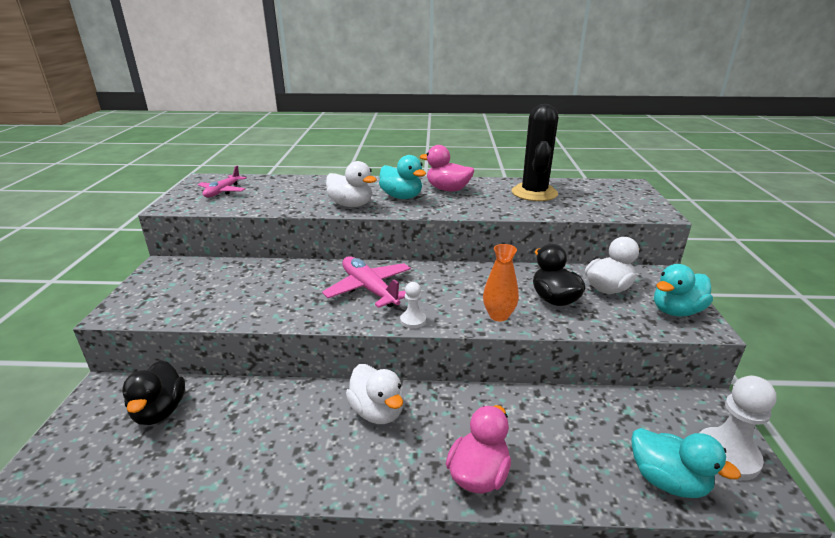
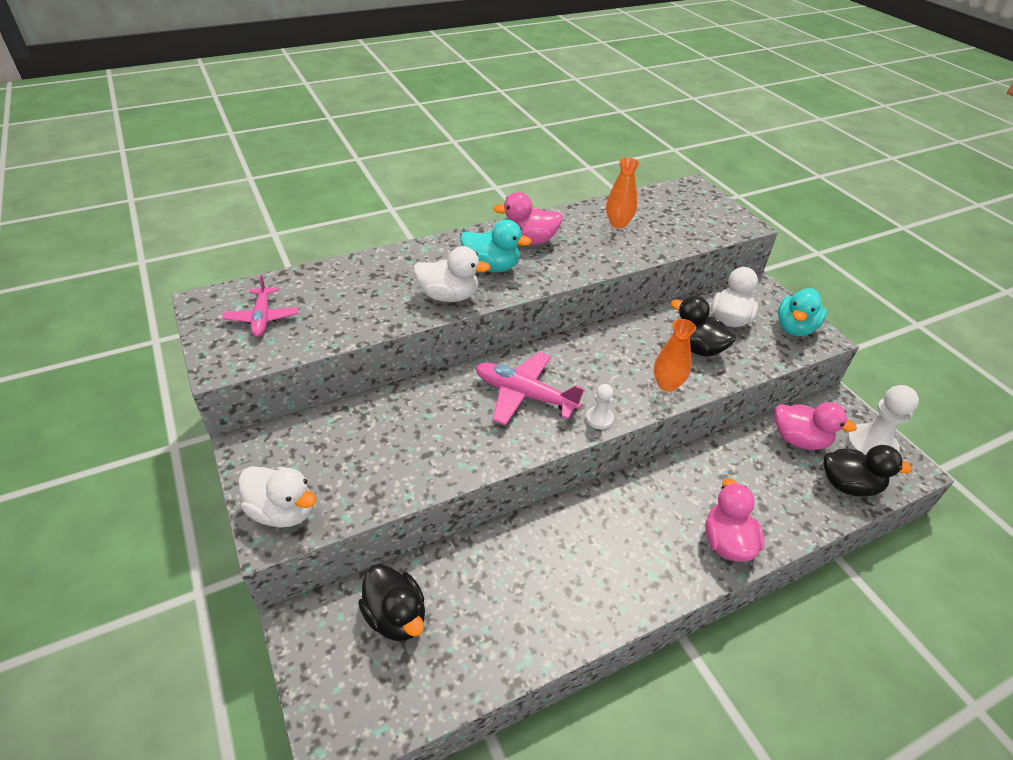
camera: 30 degrees left, 15 degrees up
(377, 411) = (603, 520): white duck -> white duck (283, 511)
(534, 193) = (618, 223): black cactus -> orange vase
(636, 419) = (799, 439): none -> pink duck
(667, 480) = (848, 485): turquoise duck -> black duck

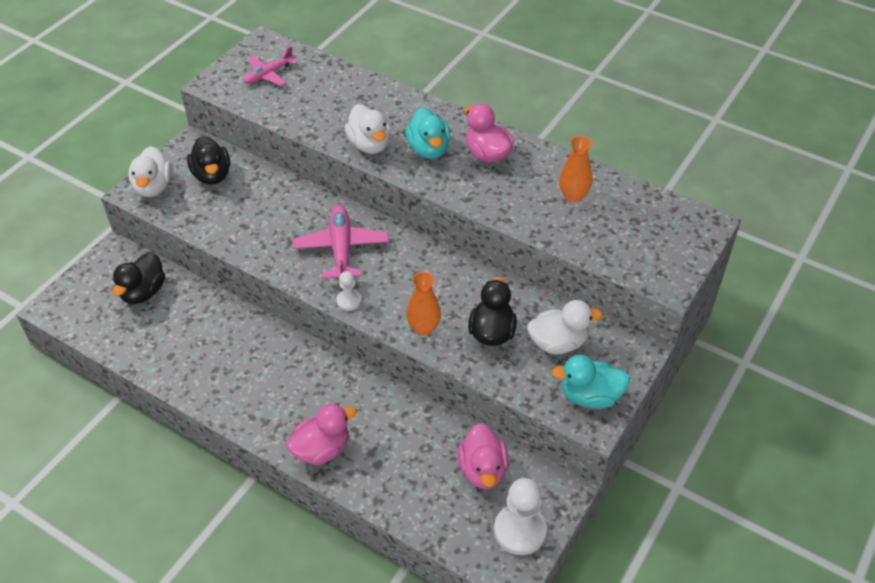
camera: 60 degrees right, 5 degrees up
(848, 485) = (450, 522): black duck -> black duck (212, 175)

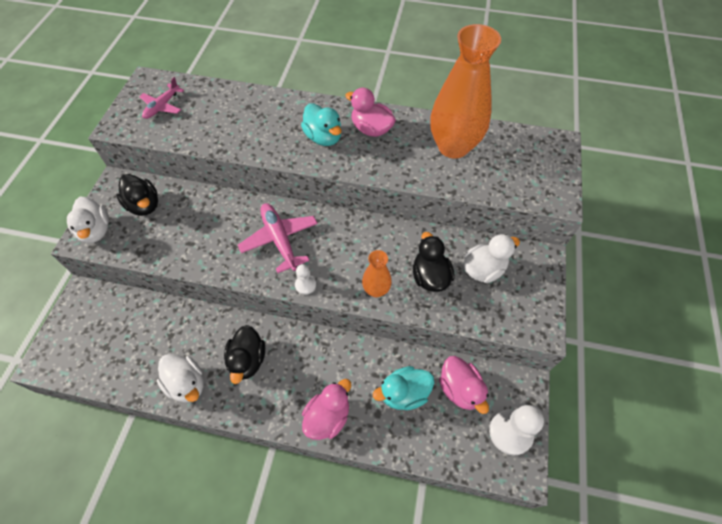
camera: 20 degrees left, 10 degrees up
(143, 292) = (121, 322): black duck -> black duck (248, 360)
(369, 145) = (273, 146): white duck -> white duck (187, 384)
(573, 196) = (453, 147): orange vase -> orange vase, size x2.08
(590, 396) = (528, 308): turquoise duck -> turquoise duck (404, 393)

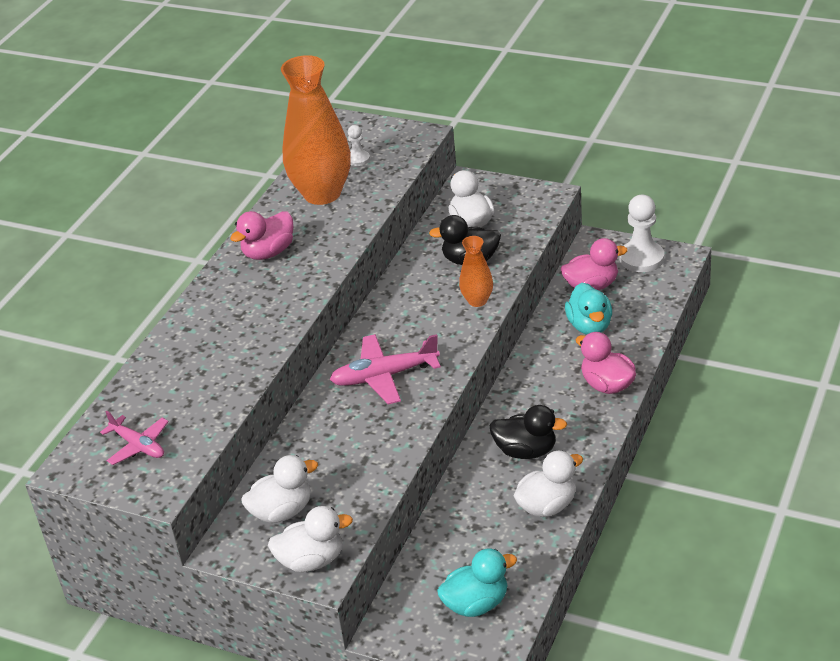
camera: 75 degrees left, 20 degrees down
(144, 205) = (282, 511): black duck -> white duck
(305, 285) = (456, 355): white pawn -> white pawn (358, 159)
(323, 137) = (266, 292): turquoise duck -> turquoise duck (476, 604)

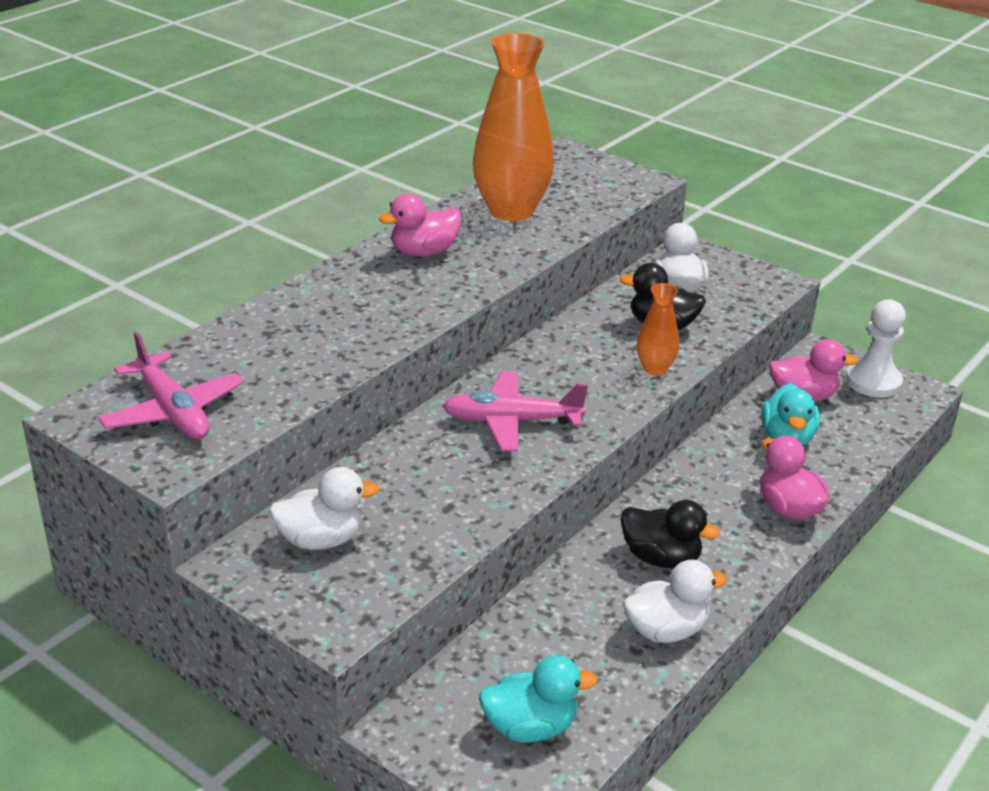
camera: 10 degrees right, 5 degrees down
(138, 446) = (173, 411): pink plane -> pink plane, size x1.53
(311, 560) = (331, 607): white duck -> none
(358, 159) = (566, 187): white pawn -> none

